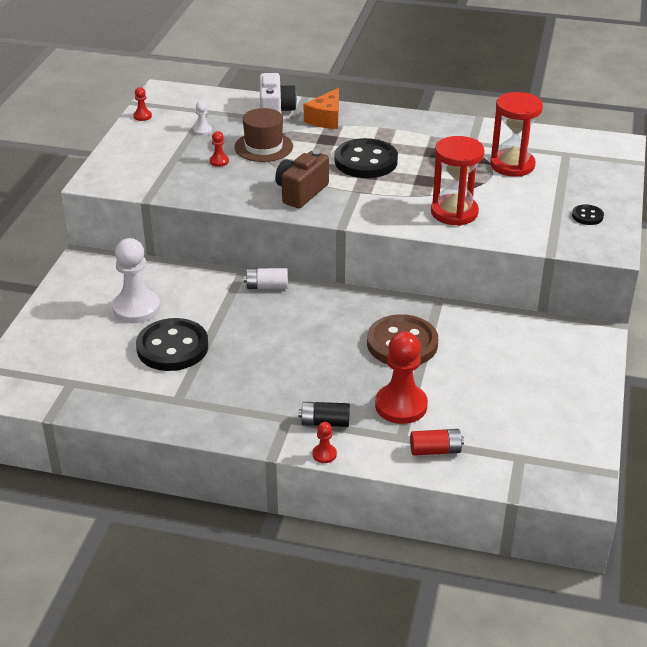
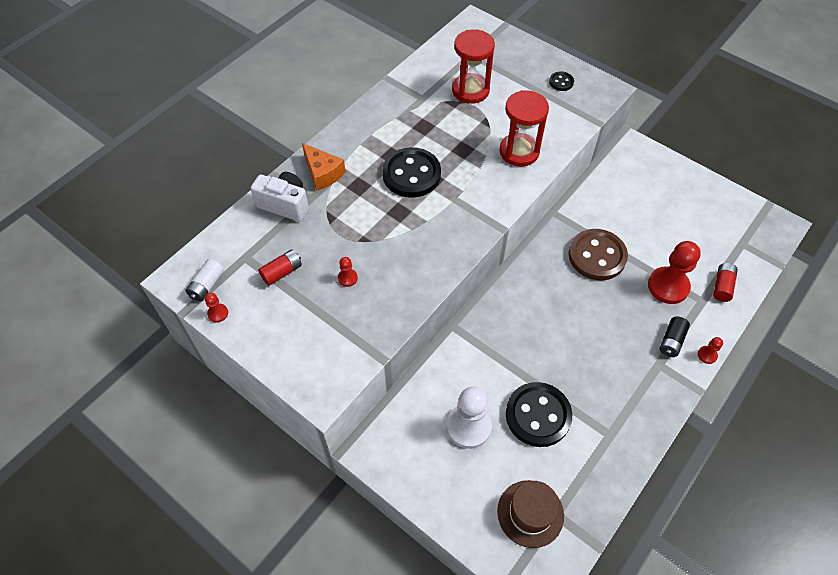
camera: 65 degrees left, 20 degrees up
(202, 131) = (282, 272): white pawn -> red battery
(263, 147) = (343, 235): brown hat -> brown hat (530, 513)
(266, 286) = (483, 316): white battery -> white battery (207, 285)
(301, 192) = (436, 237): brown camera -> none

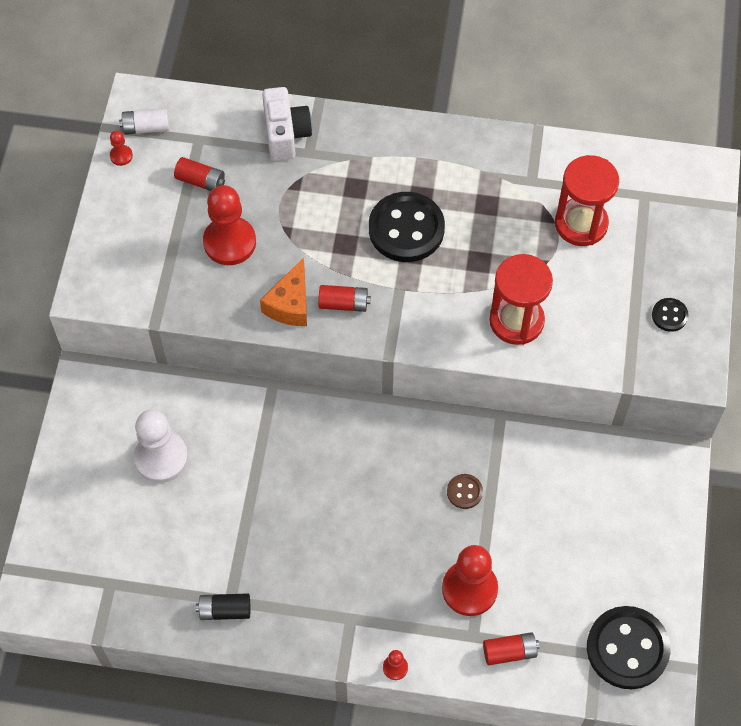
camera: 60 degrees right, 5 degrees up
(323, 173) = (350, 145): orange cheese -> orange cheese (290, 304)
(347, 278) = (229, 242): red pawn -> red pawn, size x2.26
(445, 234) = (344, 304): none -> red battery
(530, 513) = (98, 559): brown hat -> none
(538, 415) = (212, 519): black button -> black button (627, 648)
(597, 256) = (464, 492): brown button -> brown button, size x0.46
(671, 341) = (391, 621): black battery -> black battery (225, 610)

